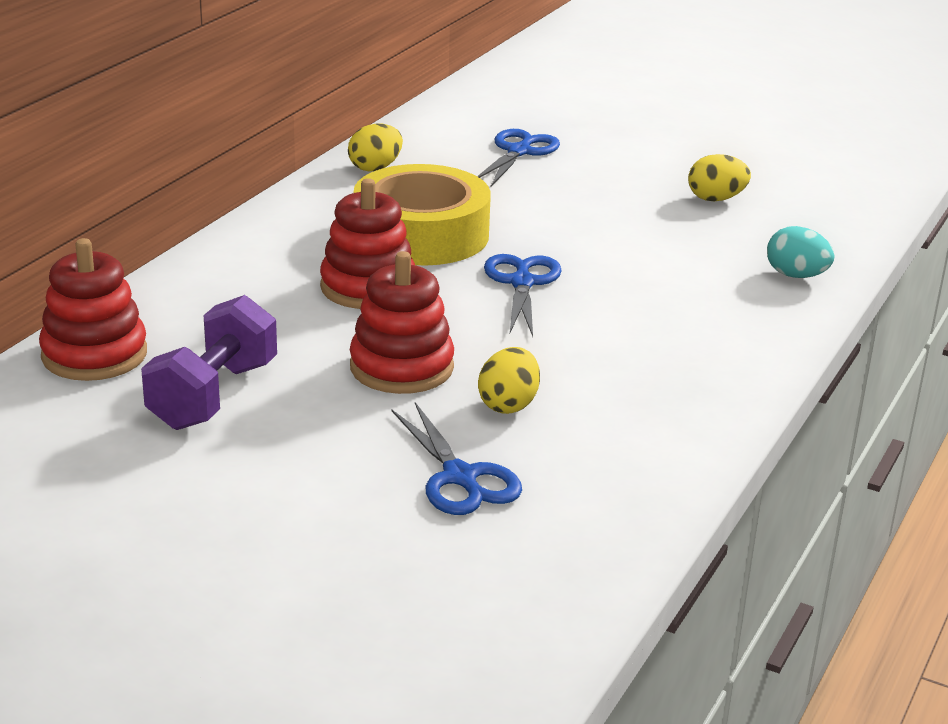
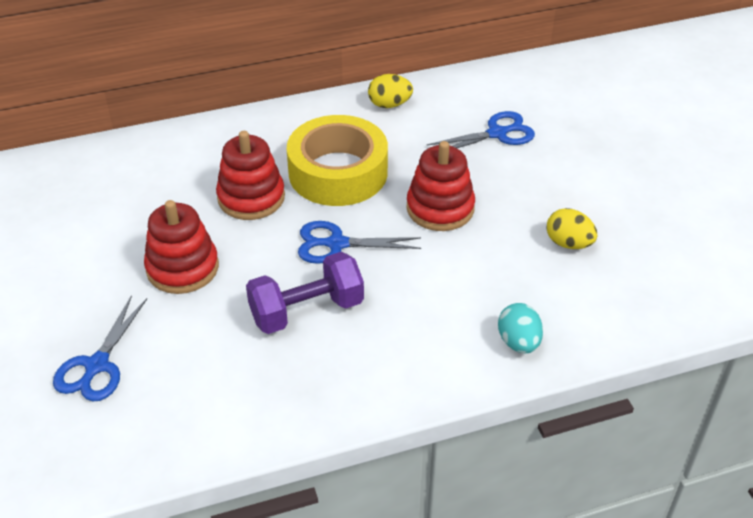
camera: 45 degrees right, 15 degrees up
(94, 355) = (66, 169): red stacking toy -> red stacking toy (440, 208)
(214, 395) = (74, 230): purple dumbbell -> purple dumbbell (307, 311)
(508, 405) = (193, 331): yellow egg -> none
(522, 283) = (337, 244): blue scissors -> blue scissors turned 135 degrees counterclockwise

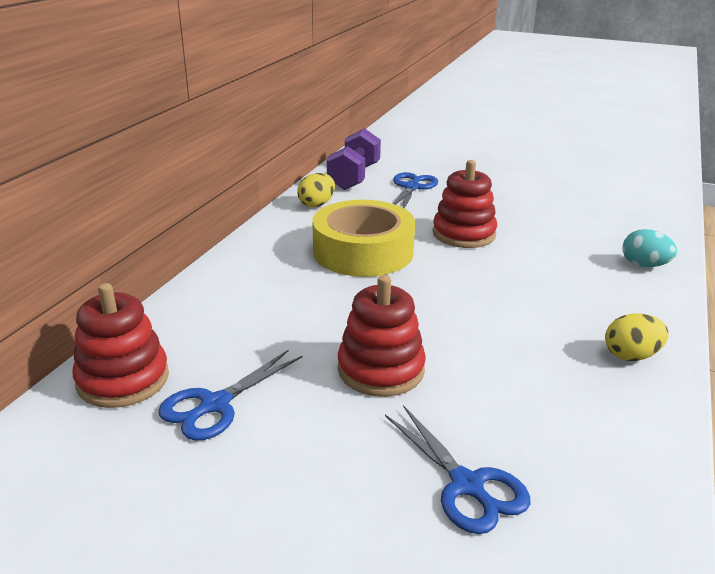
camera: 50 degrees left, 15 degrees down
(251, 197) = (334, 298): red stacking toy -> red stacking toy (123, 379)
(307, 311) = (518, 331): purple dumbbell -> purple dumbbell (354, 177)
(337, 244) = (450, 286): blue scissors -> blue scissors (215, 404)
(568, 243) = (558, 212): yellow egg -> yellow egg (631, 356)

